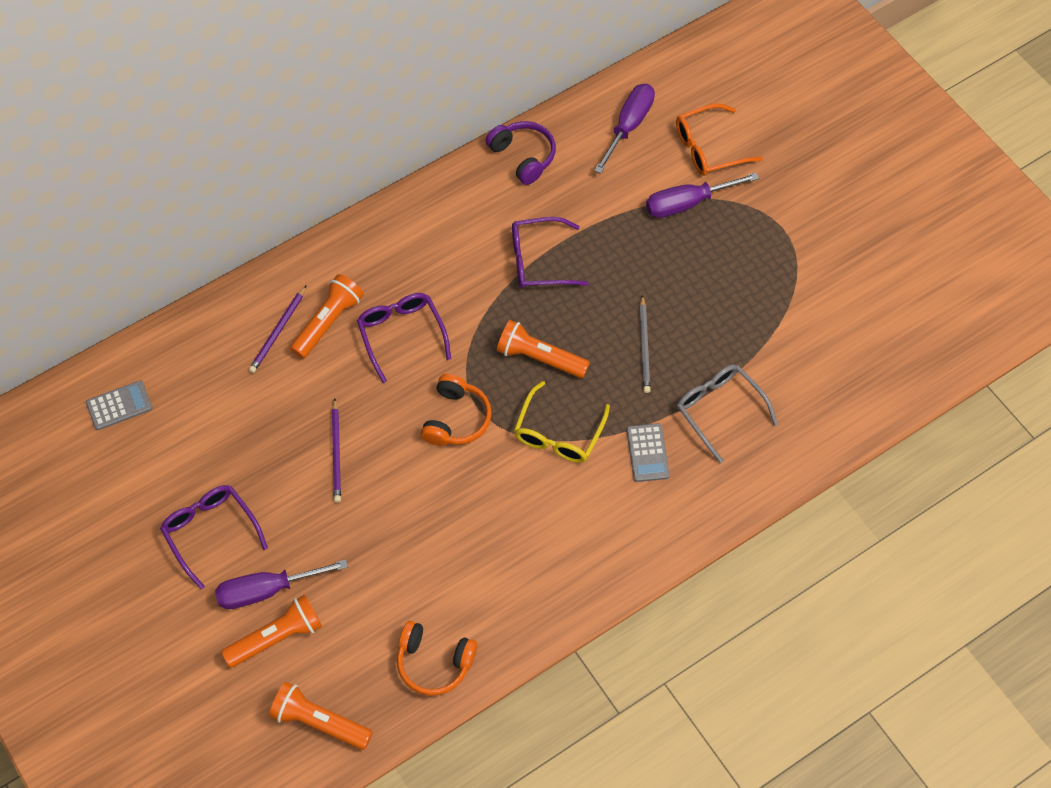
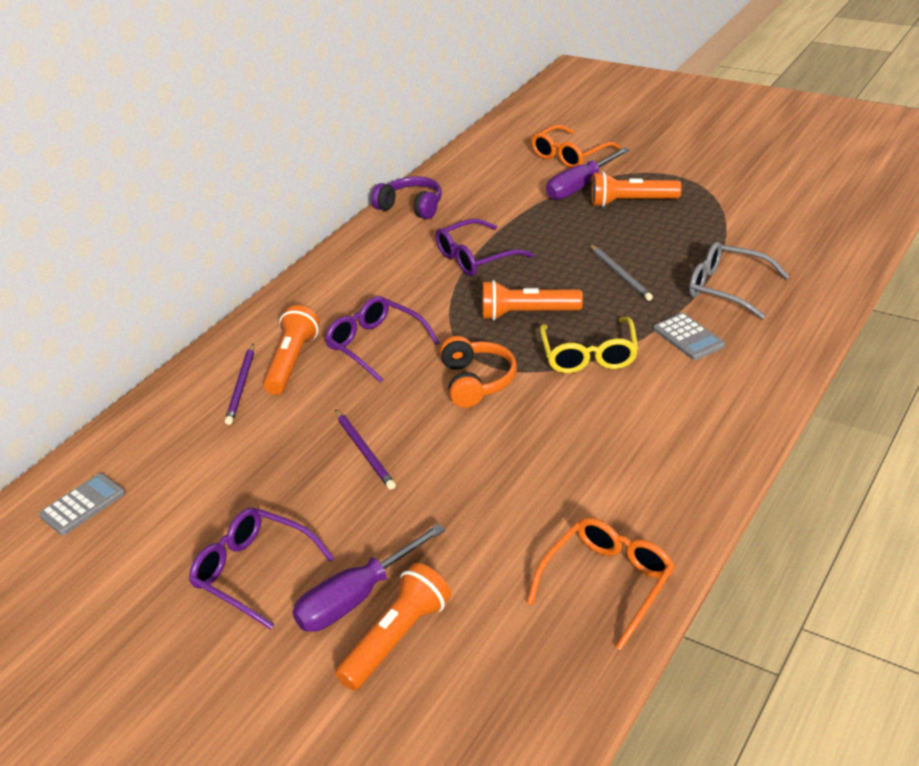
camera: 20 degrees left, 25 degrees down
(319, 722) = (509, 703): orange flashlight -> orange flashlight (631, 202)
(434, 662) = (607, 584): orange headphones -> orange glasses
(628, 126) = (491, 165): purple screwdriver -> none

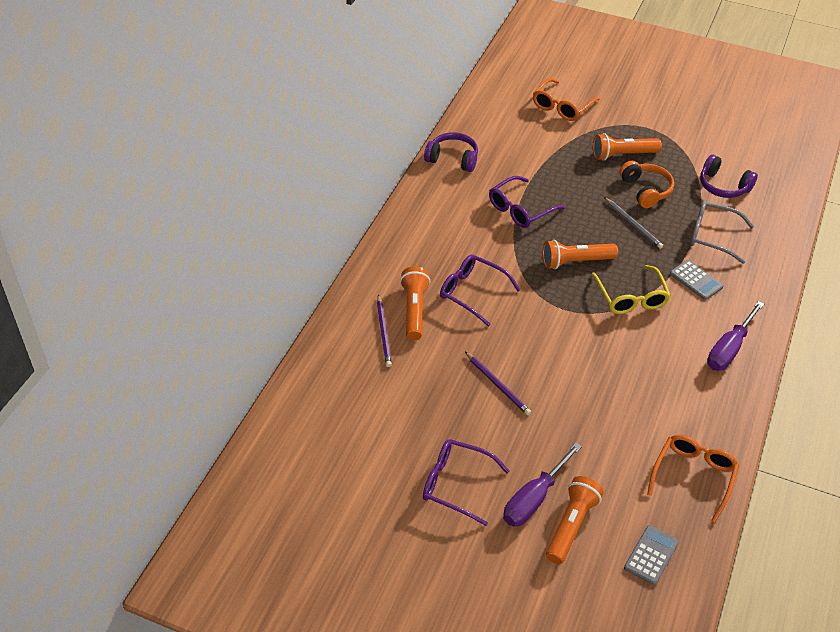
camera: 15 degrees left, 10 degrees up
(83, 505) = (307, 439): grey calculator -> grey calculator (651, 555)
(477, 381) = (558, 323): orange headphones -> orange headphones (645, 190)
(580, 187) = (579, 139): purple screwdriver -> purple screwdriver (729, 349)
(758, 234) = (723, 186): none -> purple headphones

